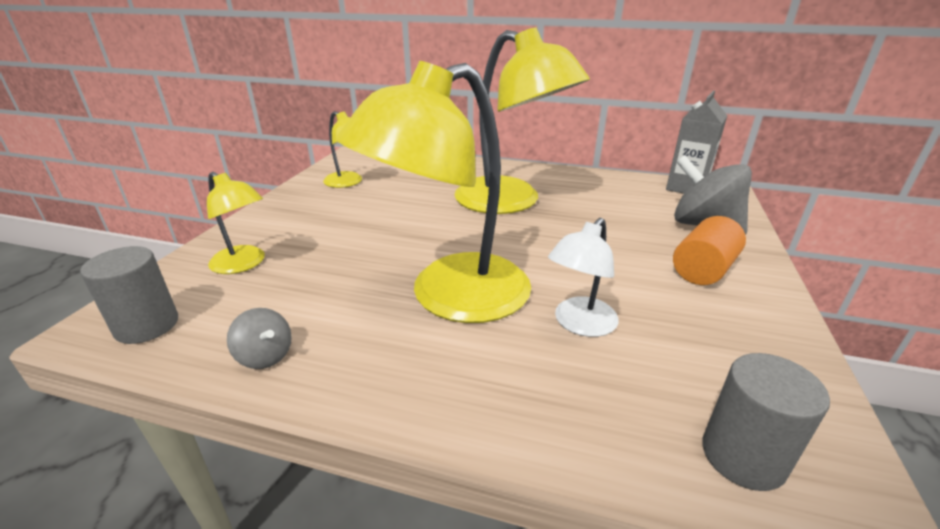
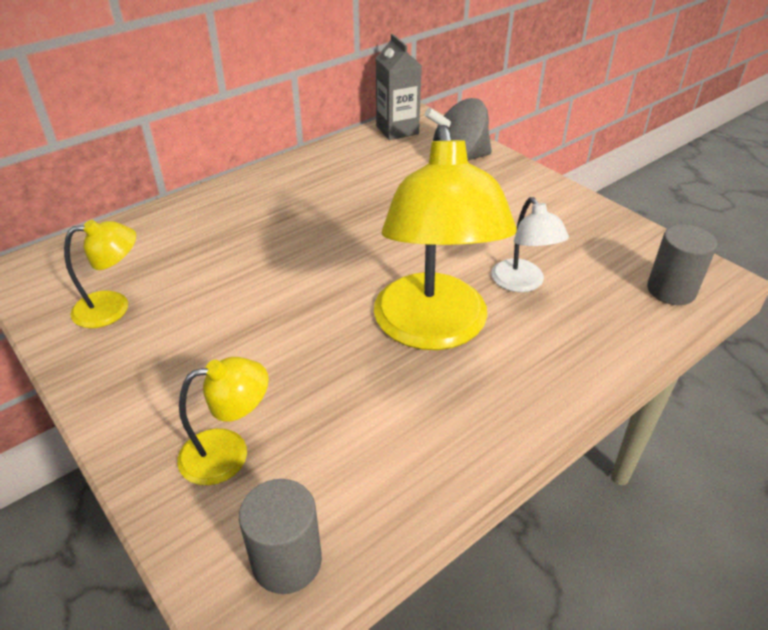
camera: 55 degrees left, 10 degrees up
(265, 356) = (421, 473): grey spinning top -> none
(511, 202) = (311, 222): yellow lamp -> none
(703, 270) = (510, 196): orange cylinder -> none

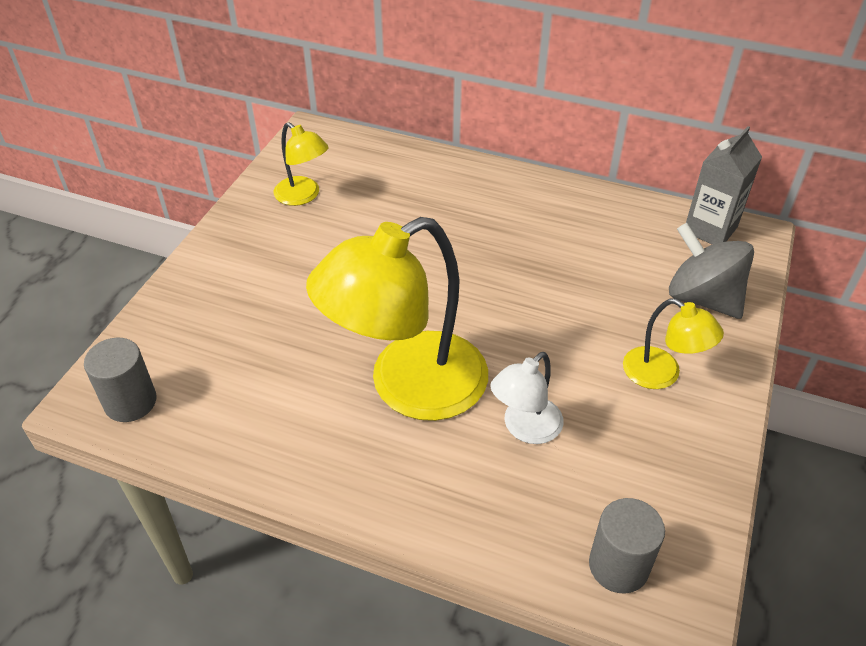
camera: 60 degrees right, 5 degrees up
(228, 452) = (203, 328): yellow lamp -> yellow lamp (662, 374)

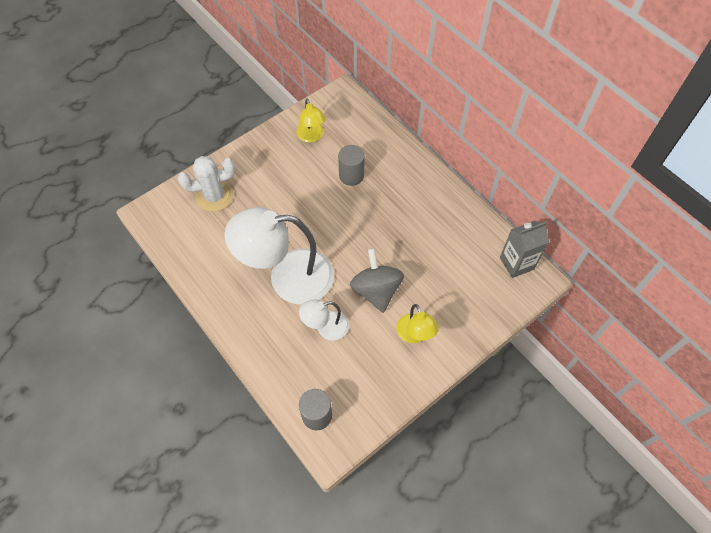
camera: 30 degrees right, 15 degrees up
(130, 402) = (164, 222): grey cylinder -> grey cylinder (351, 175)
(199, 329) = (214, 196): none -> white cactus
(408, 387) = (288, 277): yellow lamp -> white lamp
(702, 298) = (474, 303): grey spinning top -> grey spinning top (376, 290)

